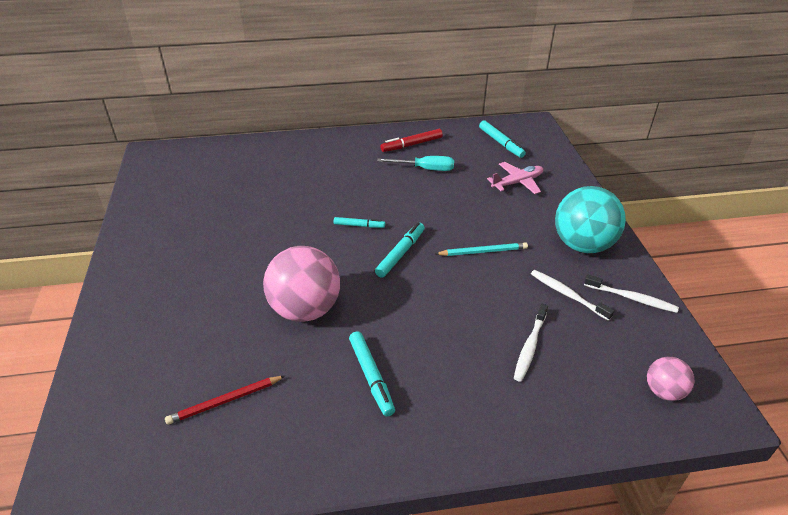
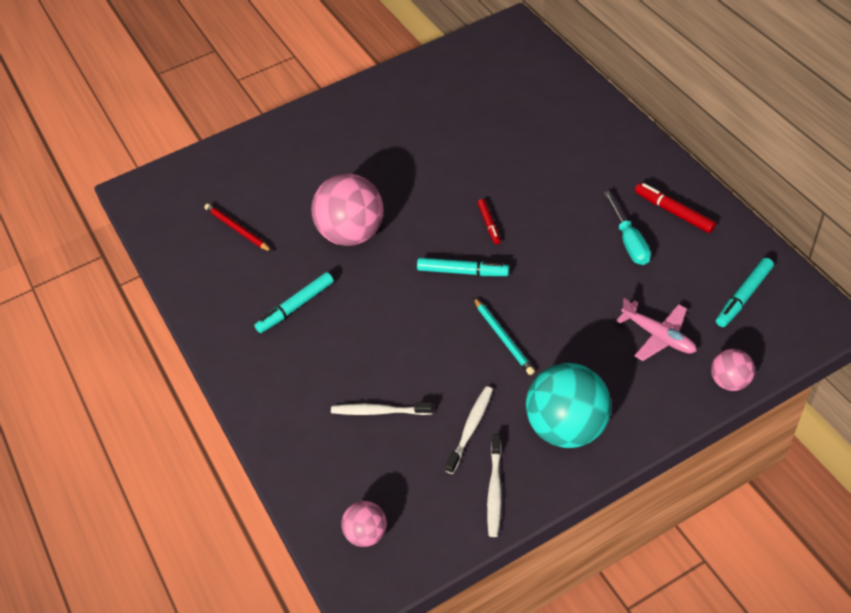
camera: 75 degrees right, 10 degrees up
(359, 225) = (489, 224): turquoise marker -> red marker
(567, 168) = (729, 381): none -> pink ball

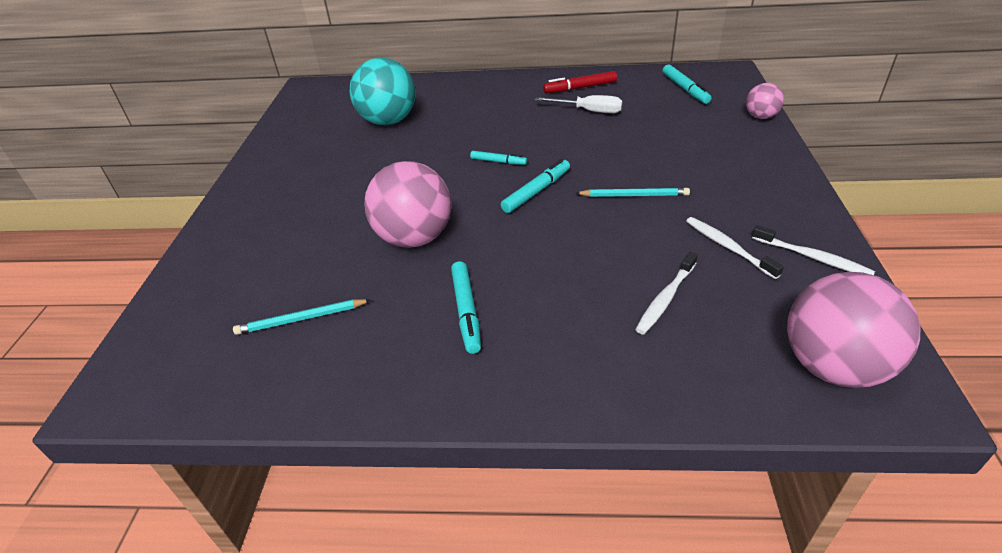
camera: 60 degrees left, 10 degrees down
(237, 229) = (301, 319): red pencil -> turquoise pencil
(366, 533) = (833, 366): pink ball -> pink ball, size x1.94
(489, 224) = (498, 161): red marker -> turquoise marker
(567, 427) = (760, 196): turquoise ball -> turquoise ball (388, 121)
(629, 241) = (588, 111): turquoise screwdriver -> white screwdriver
(658, 336) = (694, 129): pink plane -> none

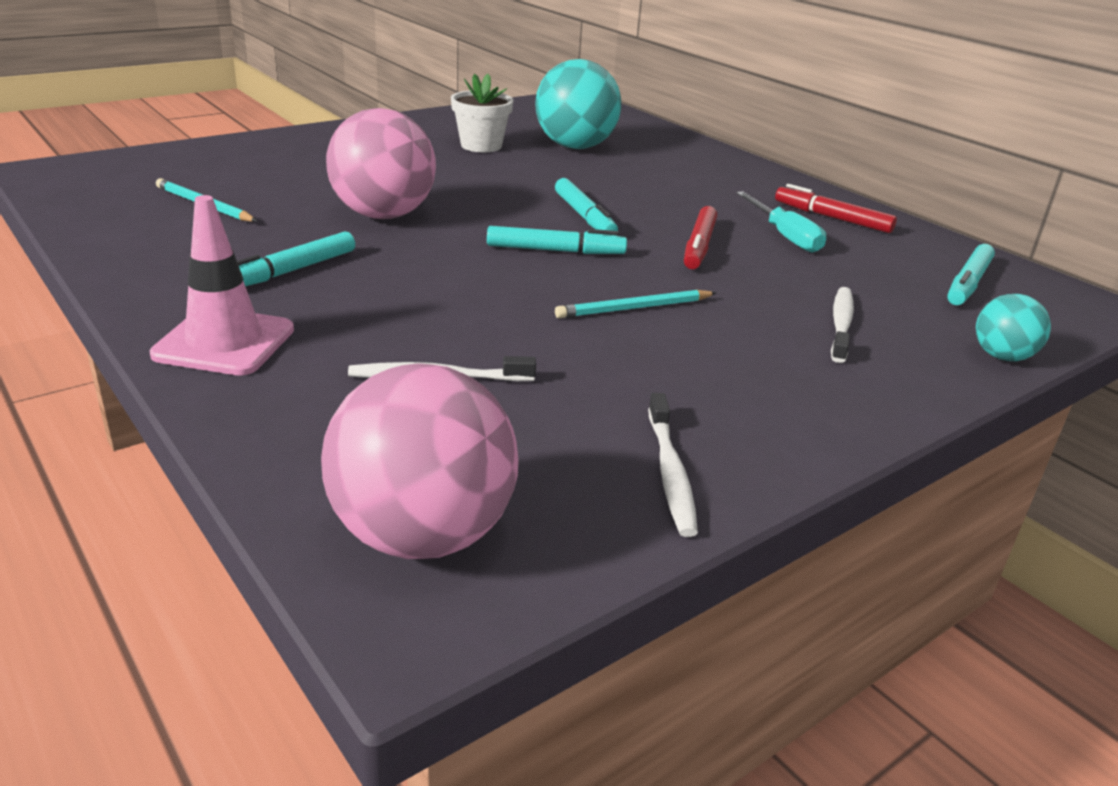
camera: 45 degrees right, 10 degrees down
(341, 154) = (481, 146): none -> white flower pot
(498, 161) = (584, 216): turquoise marker -> turquoise marker, size x1.53
(552, 377) = (224, 342): none -> pink traffic cone
(576, 141) = (699, 246): none -> red marker
(588, 111) = (785, 236): white screwdriver -> turquoise screwdriver
(634, 195) = (634, 308): turquoise pencil -> turquoise pencil turned 105 degrees clockwise
(728, 247) = (605, 398): white toothbrush -> white toothbrush (841, 324)
(760, 117) = (1002, 356): pink ball -> turquoise ball

